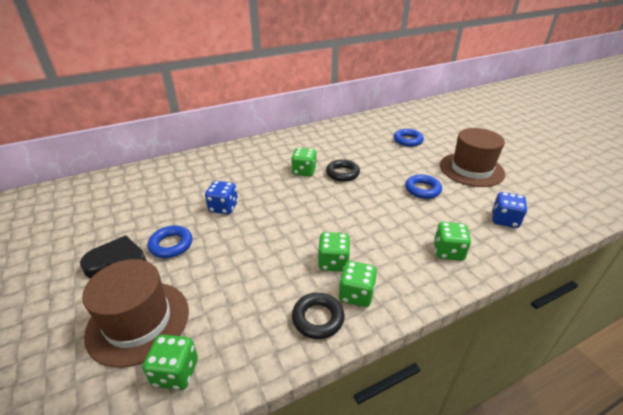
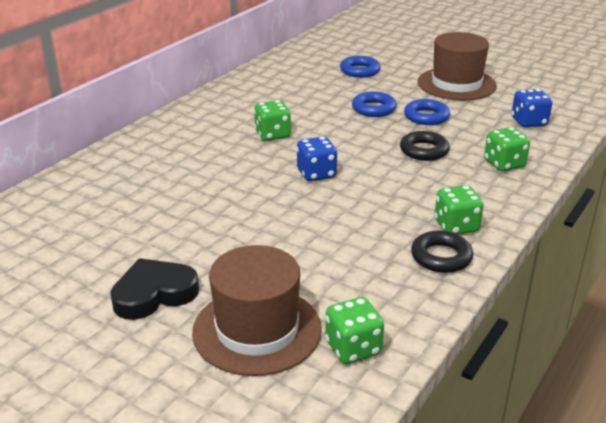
camera: 30 degrees left, 5 degrees down
(171, 245) = (199, 254): blue ring -> blue ring (374, 109)
(223, 207) = (217, 199): blue dice -> blue dice (316, 174)
(333, 262) = (405, 208): green dice -> none
(342, 173) = (322, 124): black ring -> black ring (424, 150)

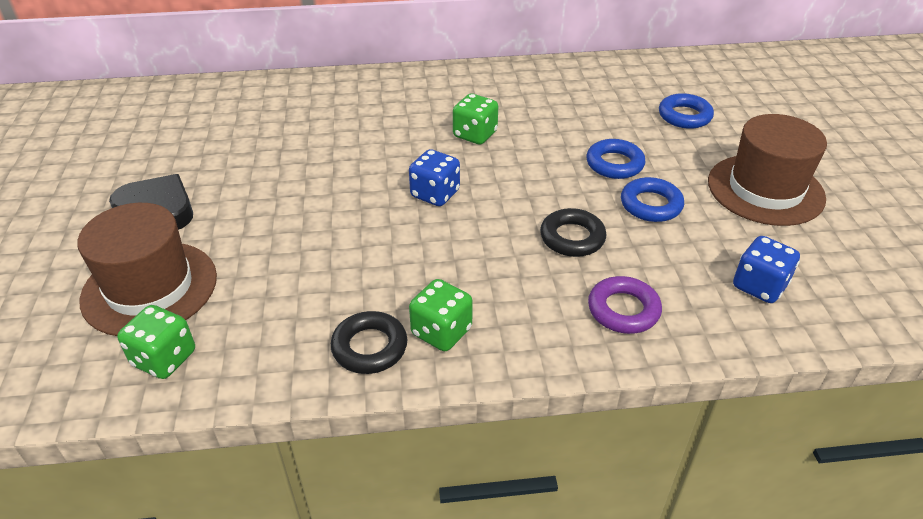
camera: 50 degrees right, 10 degrees up
(504, 164) = (623, 310): green dice -> purple ring

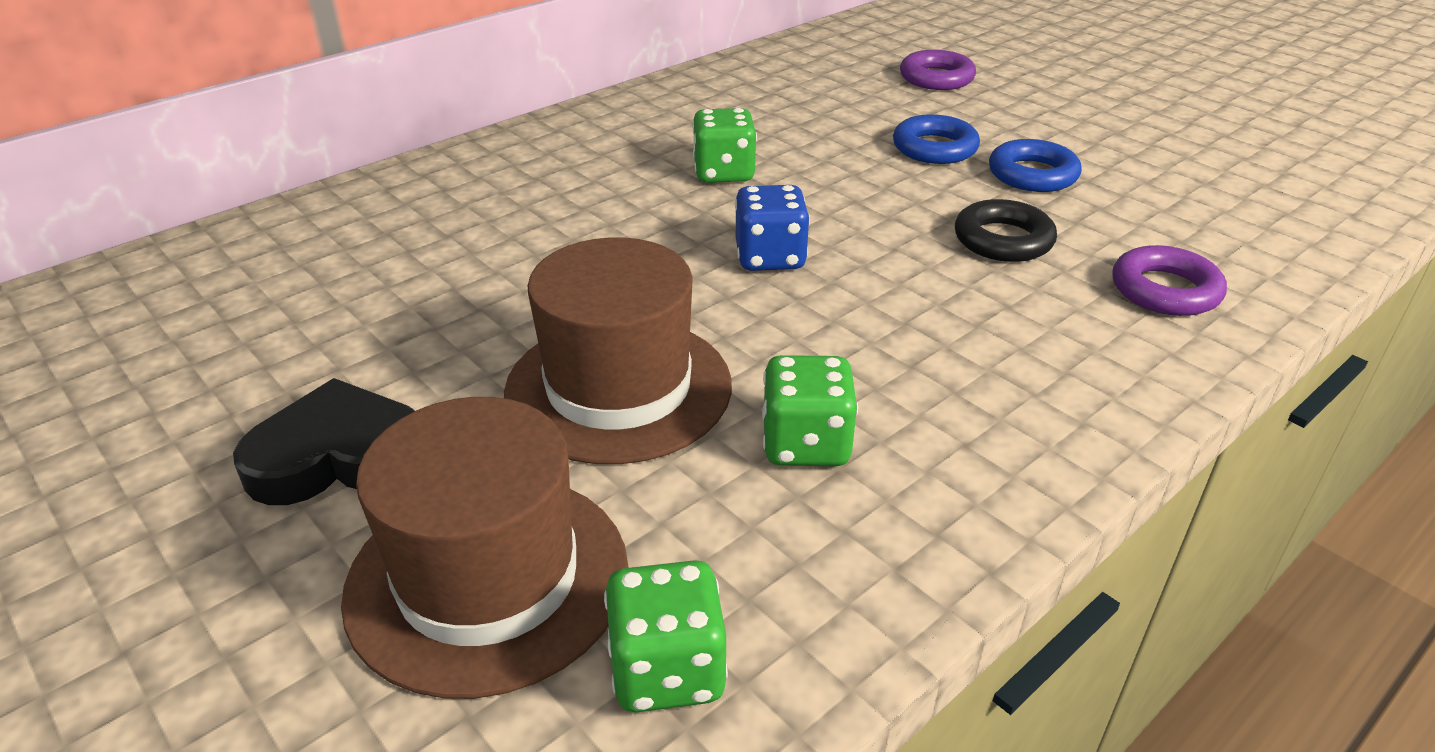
camera: 35 degrees left, 5 degrees down
(369, 347) = (954, 479): black ring -> none
(441, 332) = (1014, 412): green dice -> green dice (805, 444)
(684, 116) = (936, 78): blue ring -> purple ring
(759, 286) = (1245, 210): blue dice -> none
(765, 189) = (1115, 120): brown hat -> brown hat (618, 388)

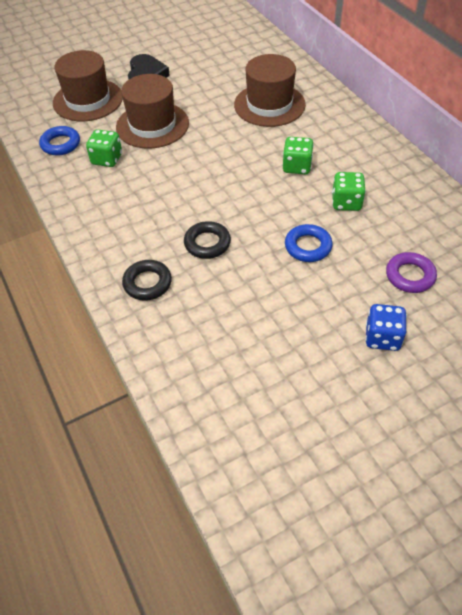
camera: 105 degrees right, 15 degrees up
(504, 221) = (269, 105): none -> brown hat
(667, 670) = (44, 125): green dice -> green dice (346, 202)
(770, 258) = (218, 169): blue dice -> blue dice (382, 337)
(1032, 174) = (267, 276): blue ring -> blue ring (60, 144)
(1165, 290) = (147, 283): purple ring -> black ring

